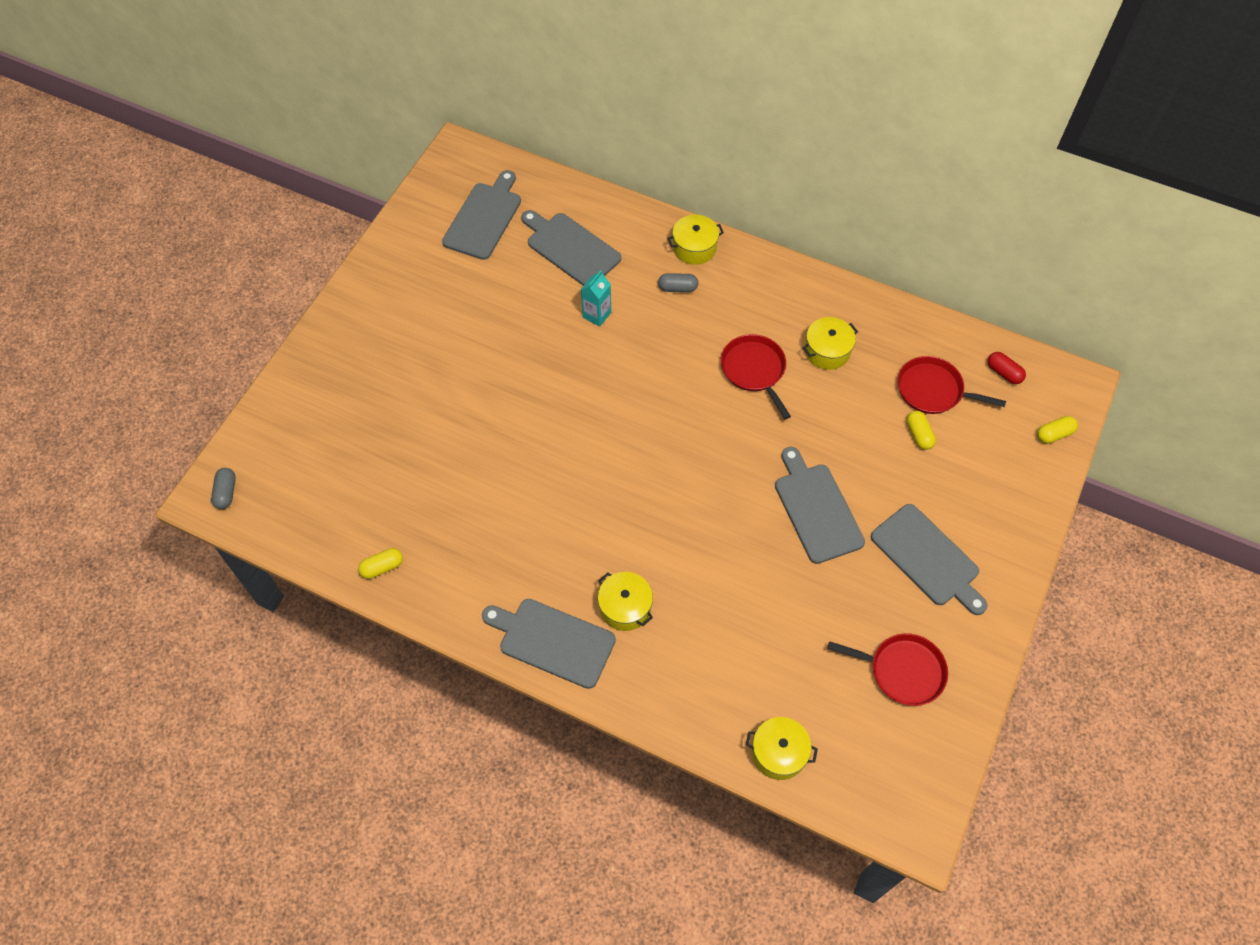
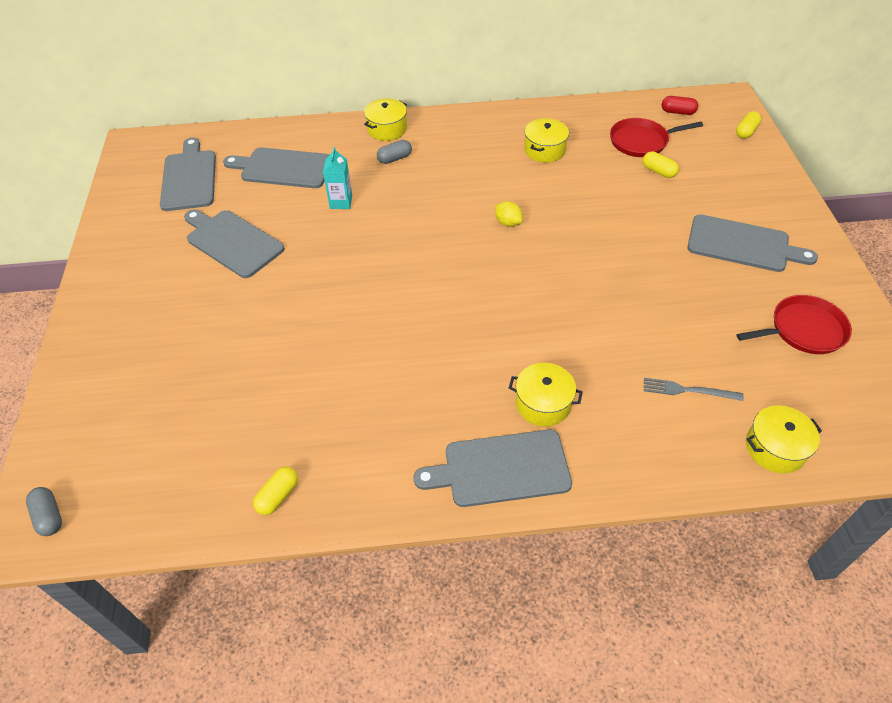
camera: 30 degrees left, 10 degrees down
(728, 416) = (508, 223): none -> yellow lemon
(751, 665) = (688, 390): none -> grey fork
(754, 370) = (501, 184): red pan -> none
(816, 509) = (632, 252): grey cutting board -> grey cutting board (232, 242)

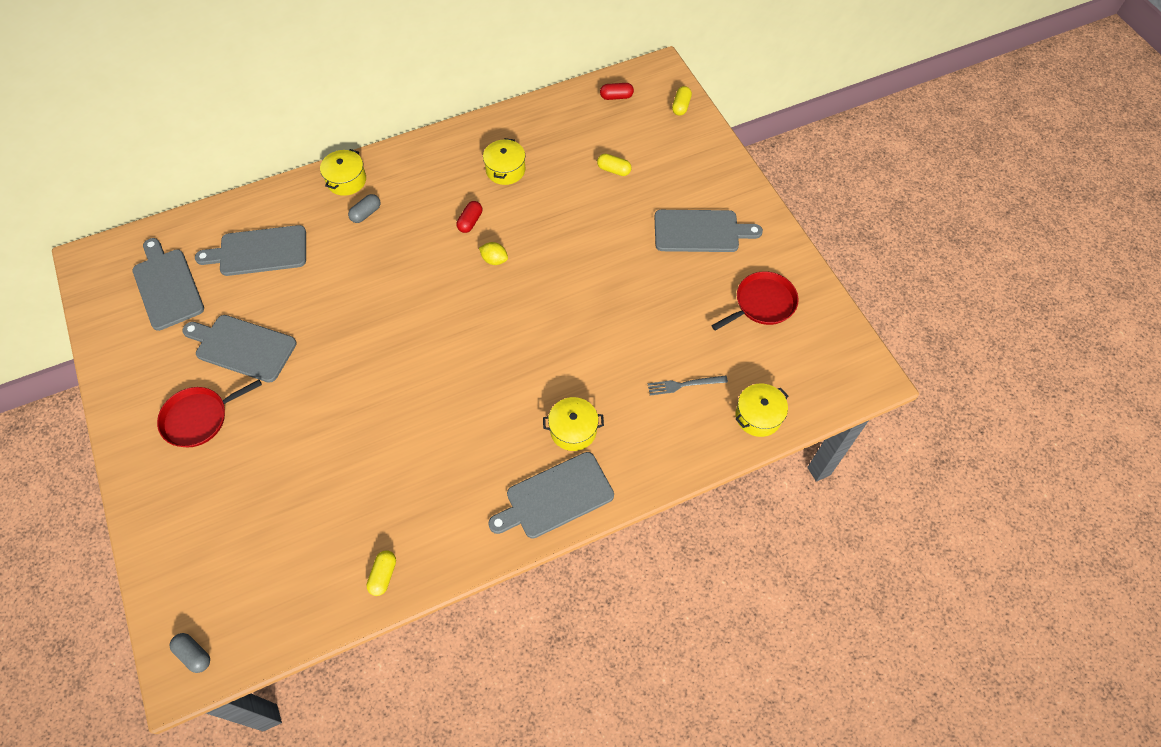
camera: 20 degrees left, 10 degrees up
(341, 202) = (331, 276): turquoise carton -> none
(494, 185) = (470, 222): none -> red capsule
(641, 141) = (591, 139): red pan -> red pan (199, 418)

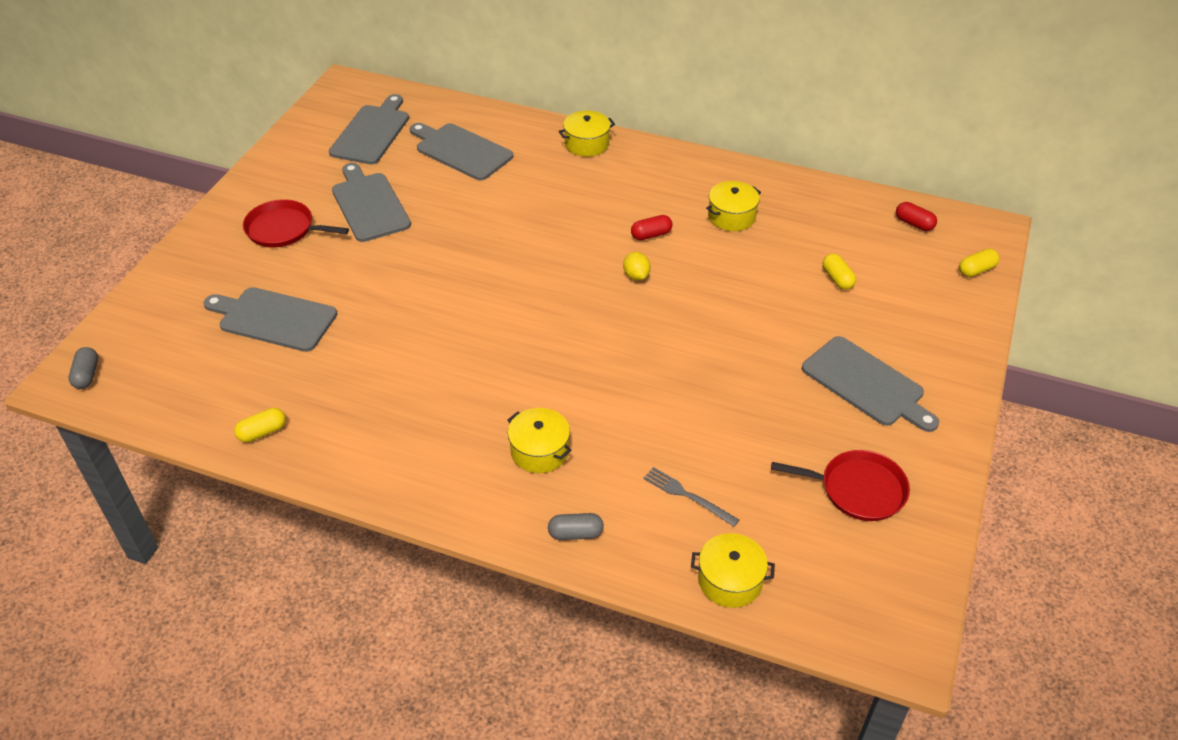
camera: 45 degrees right, 15 degrees down
(366, 213) = (573, 176): grey capsule -> grey capsule (575, 533)
(555, 497) = (459, 489): grey cutting board -> grey cutting board (274, 319)

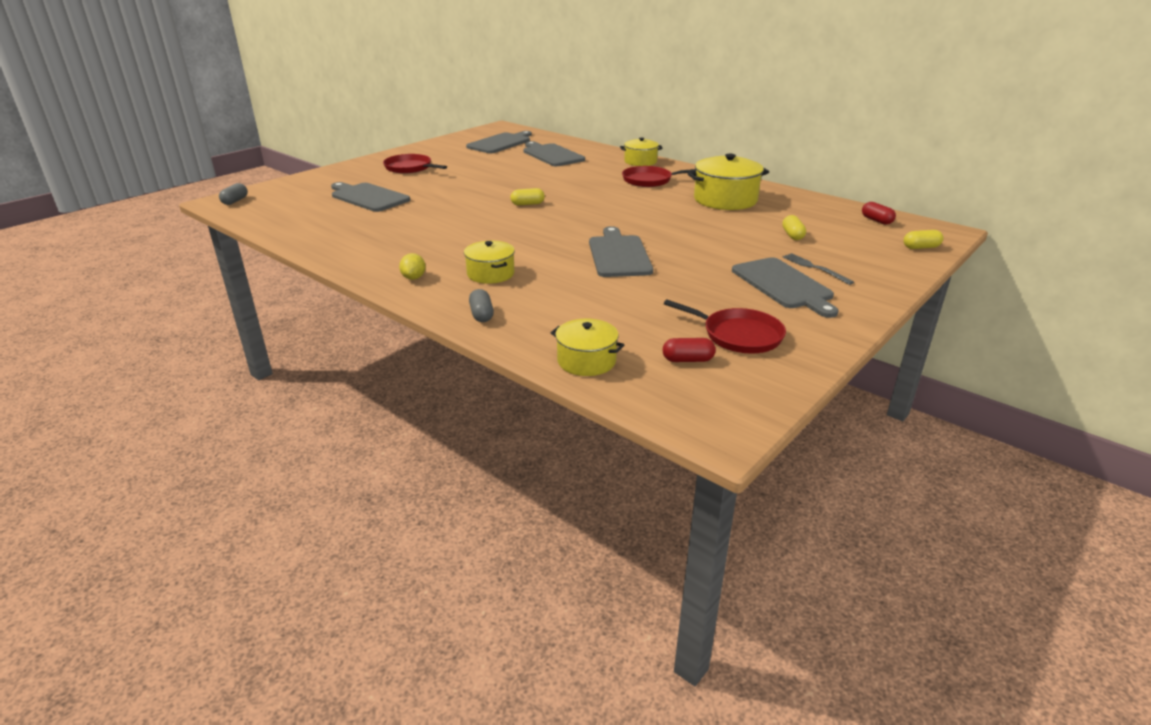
camera: 20 degrees right, 15 degrees down
(262, 432) = (312, 236): yellow capsule -> yellow capsule (527, 204)
(369, 205) = (472, 166): grey cutting board -> grey cutting board (618, 255)
(575, 533) = (481, 315): grey capsule -> grey capsule turned 60 degrees clockwise
(621, 190) = (649, 180): none -> red pan
(636, 276) = (631, 213): yellow lemon -> yellow lemon (414, 278)
(651, 235) = (657, 199): red capsule -> red capsule (688, 360)
(687, 496) = (587, 313): grey fork -> grey fork (814, 268)
(731, 216) = (725, 200): yellow pot -> yellow pot, size x1.67

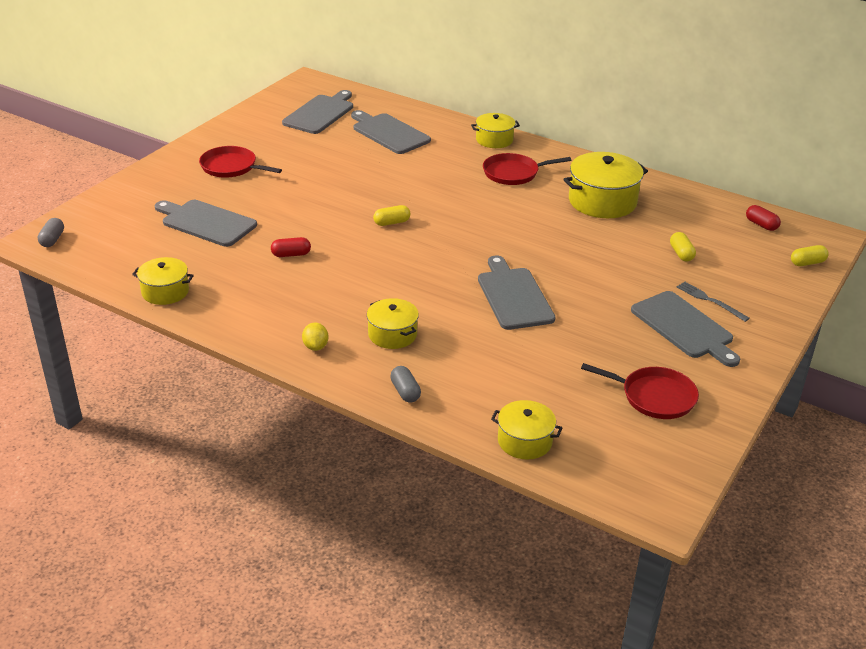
camera: 10 degrees left, 5 degrees up
(304, 235) = (165, 291): none -> yellow pot
(688, 360) = (615, 431): red capsule -> red capsule (291, 254)

